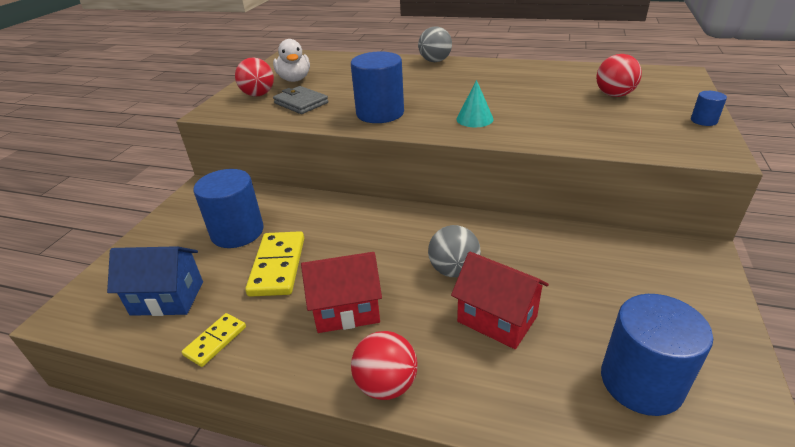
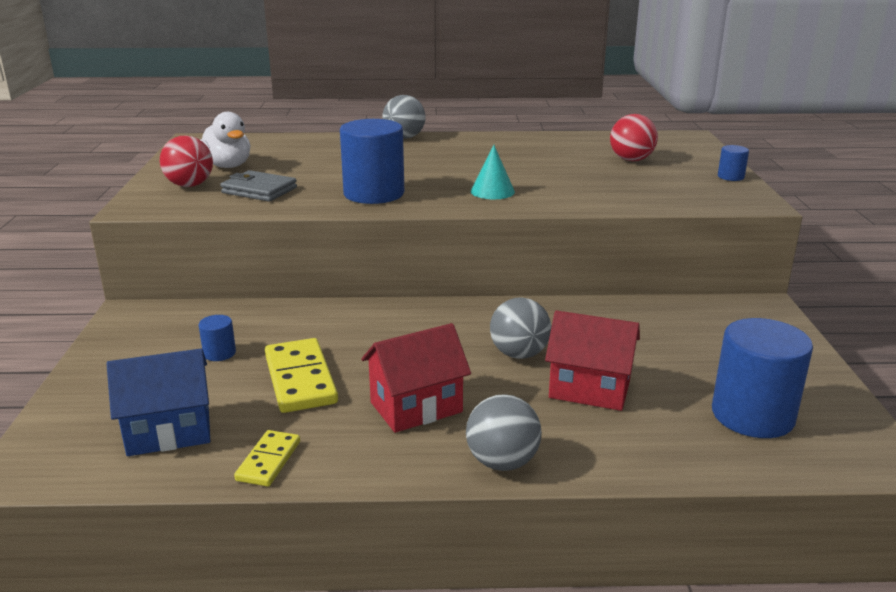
camera: 20 degrees left, 10 degrees down
(237, 232) = (219, 353): blue cylinder -> blue cylinder, size x0.45
(386, 384) = (502, 462): red ball -> grey ball

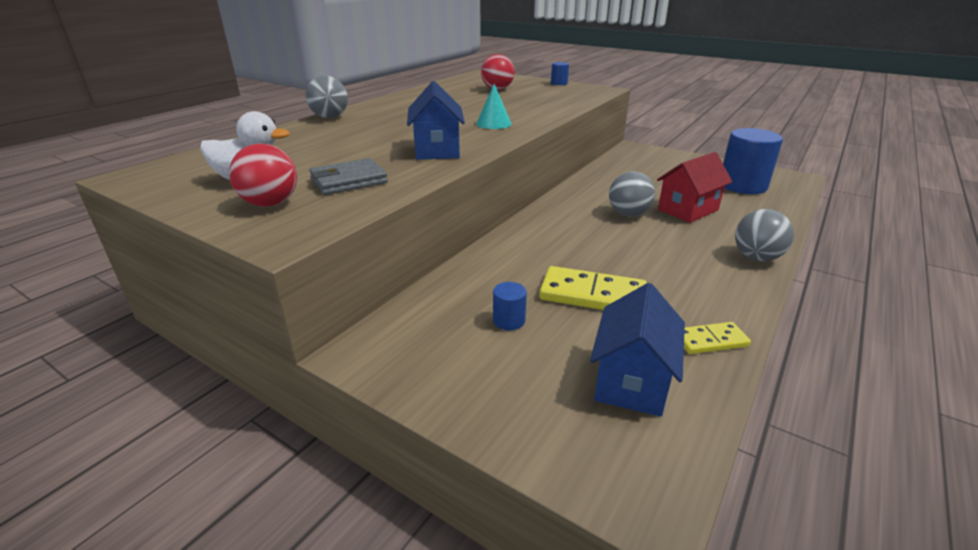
camera: 55 degrees left, 5 degrees up
(268, 461) = (710, 341): yellow domino -> yellow domino turned 60 degrees counterclockwise
(374, 194) = (437, 150): blue cylinder -> blue house
(416, 407) = (671, 264): red house -> none

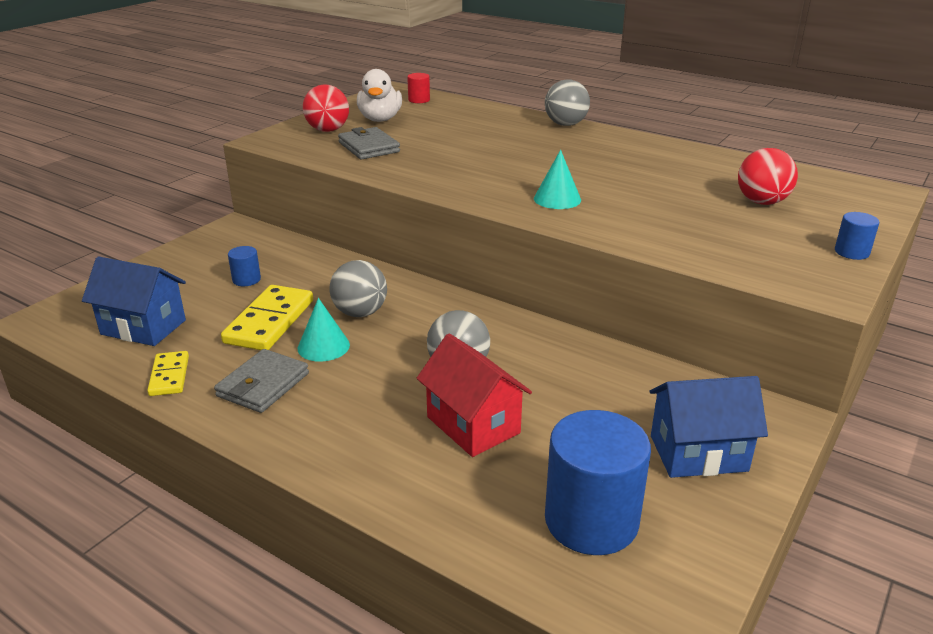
camera: 90 degrees right, 0 degrees up
(193, 164) = (419, 100): none -> red cylinder
(437, 150) = (450, 174): blue house -> blue house (698, 453)
(623, 264) = (323, 346): none -> turquoise cone
(692, 286) = (263, 385): none -> grey wallet
(756, 257) = (314, 454): grey ball -> grey ball (360, 313)

